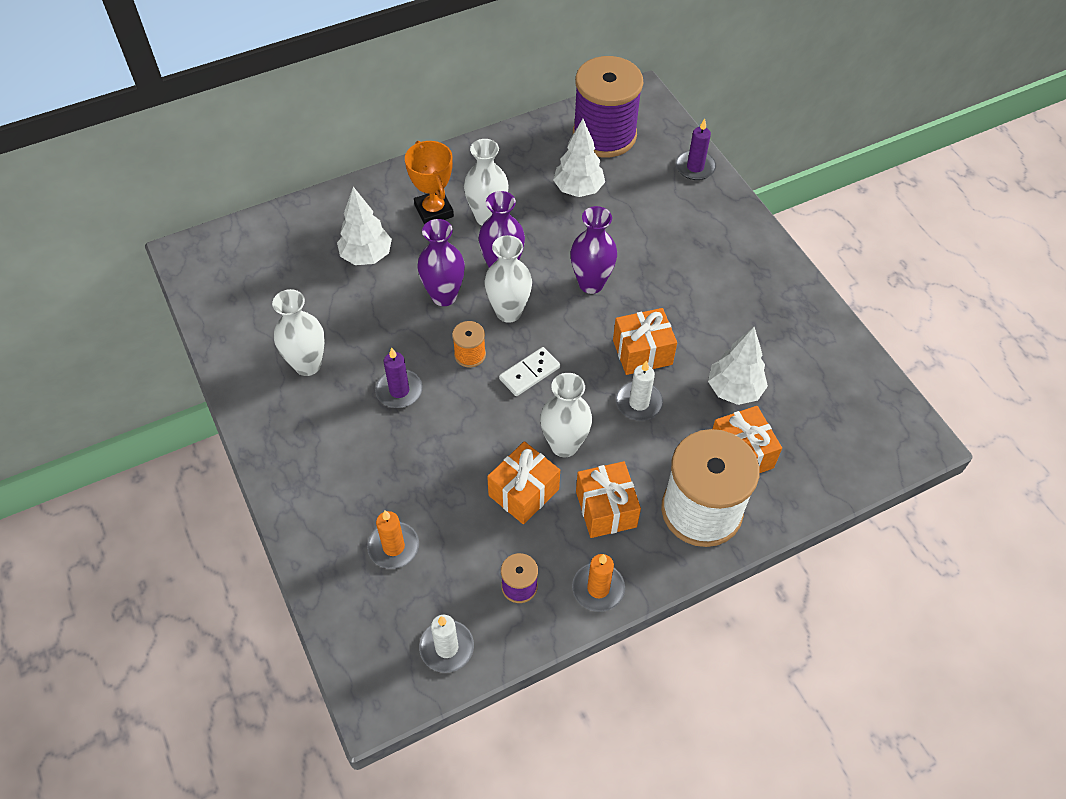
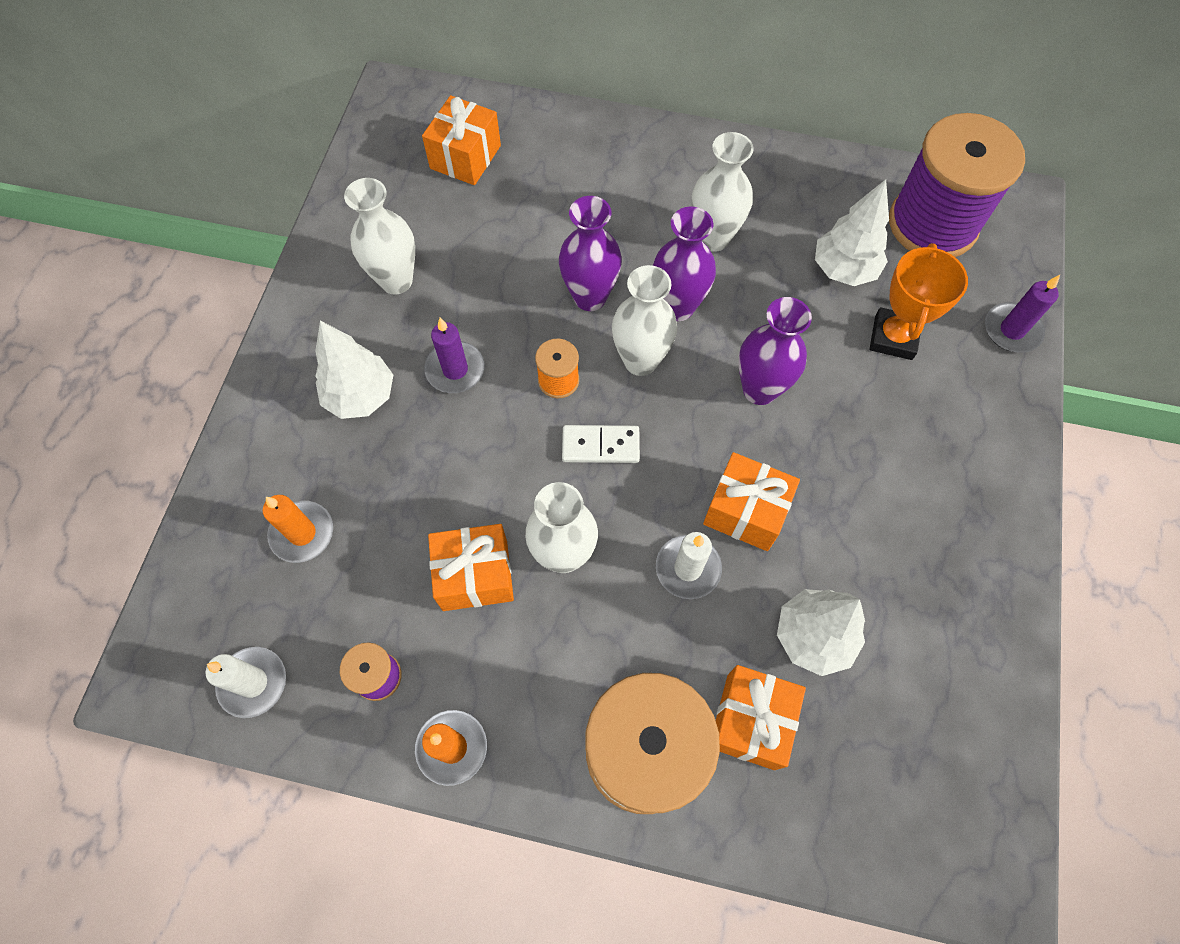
camera: 40 degrees right, 10 degrees up
(366, 256) = (552, 202): white tree -> white tree (361, 396)
(434, 211) = (663, 196): orange trophy -> orange trophy (893, 337)
(606, 509) = (541, 663): orange gift -> orange gift (465, 157)

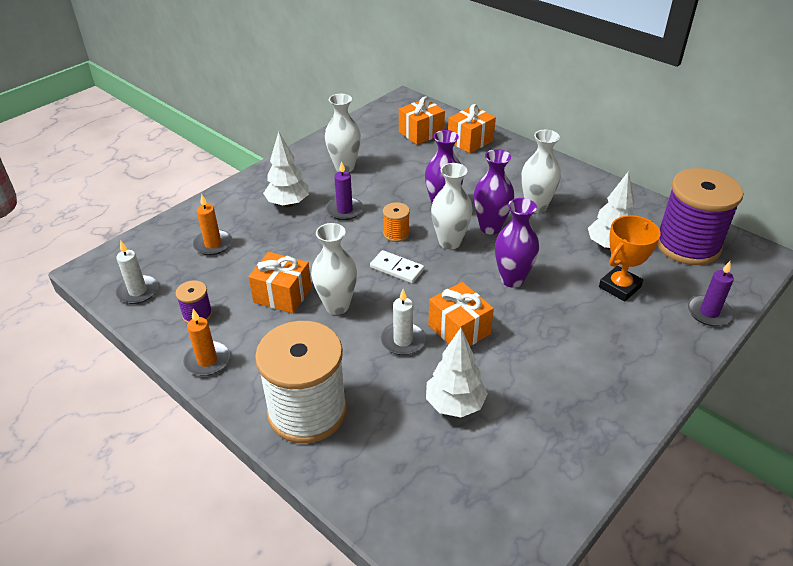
camera: 30 degrees right, 25 degrees down
(750, 721) = (382, 427): orange gift -> orange gift (470, 141)

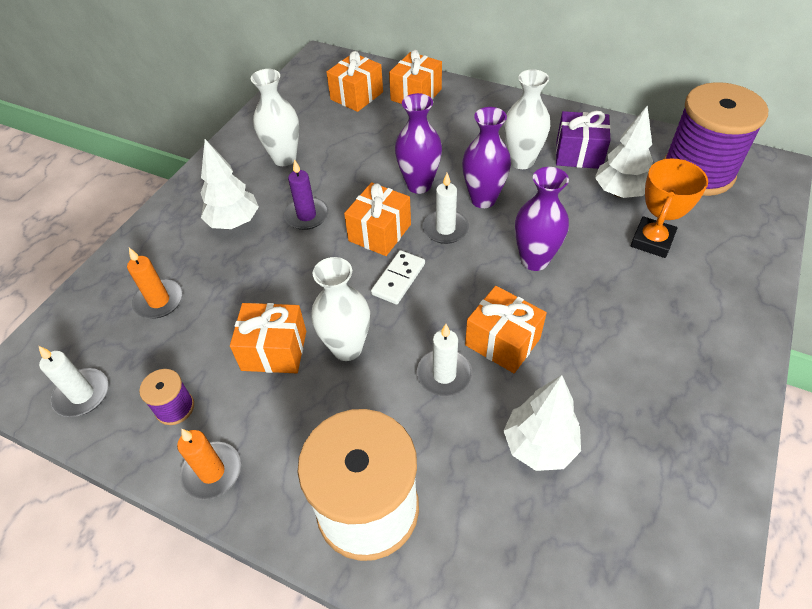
camera: 15 degrees left, 10 degrees up
(396, 234) = (379, 232): orange spool -> orange gift
(397, 269) = (398, 279): white domino -> white domino turned 75 degrees counterclockwise
(450, 242) = (445, 229): white vase -> white candle
(588, 211) = (579, 154): none -> purple gift
(709, 313) = (755, 249): purple candle -> none

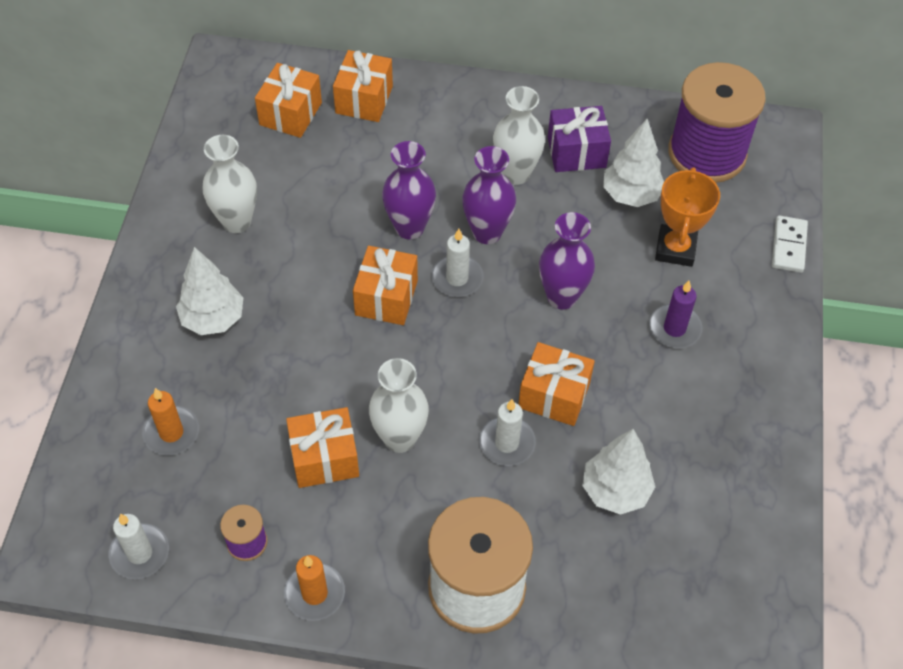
camera: 20 degrees left, 5 degrees up
(306, 215) = (295, 293): purple candle -> purple candle (674, 328)
(398, 279) = (426, 349): white domino -> white domino (789, 246)

